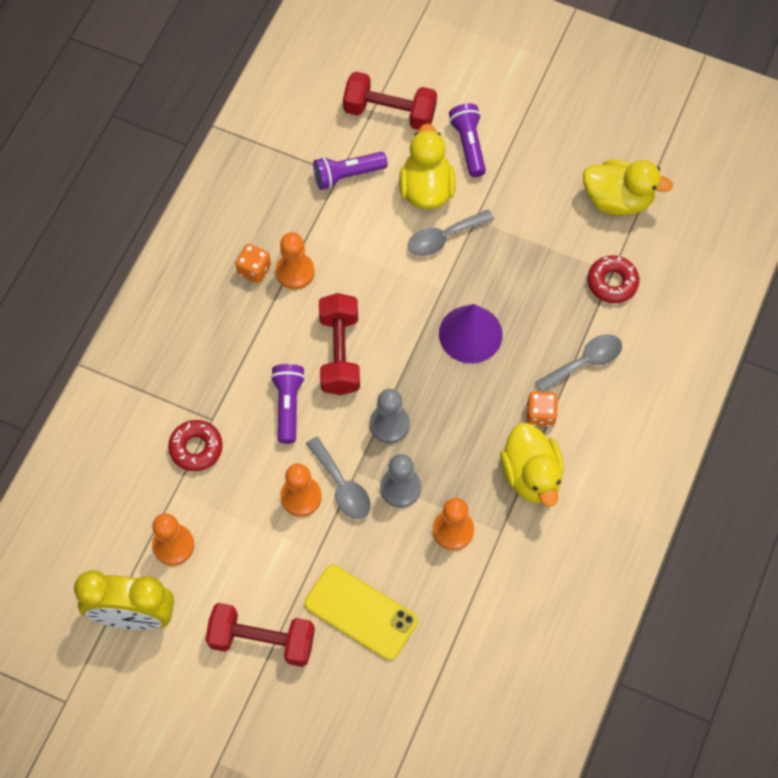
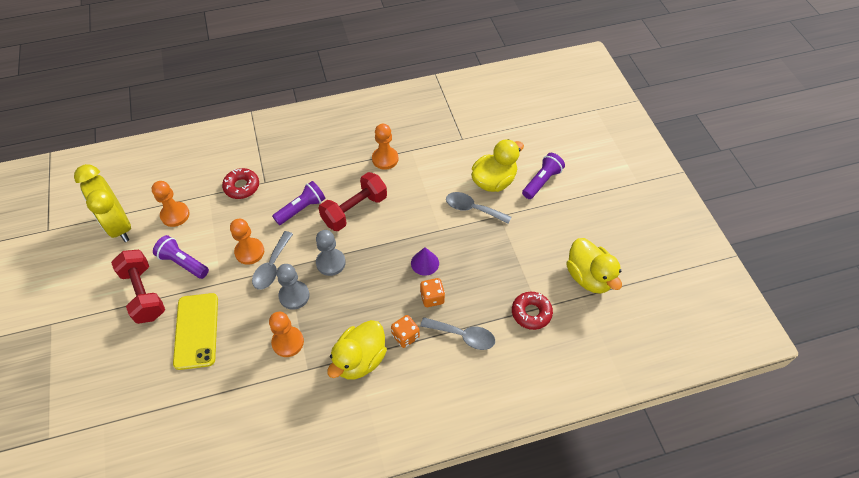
camera: 50 degrees right, 10 degrees down
(254, 270) = (369, 142): orange dice -> orange dice (432, 298)
(347, 175) = (465, 142): purple flashlight -> purple flashlight (183, 263)
(390, 112) = (521, 135): red dumbbell -> none
(470, 334) = (425, 263): purple cone -> purple cone, size x0.60

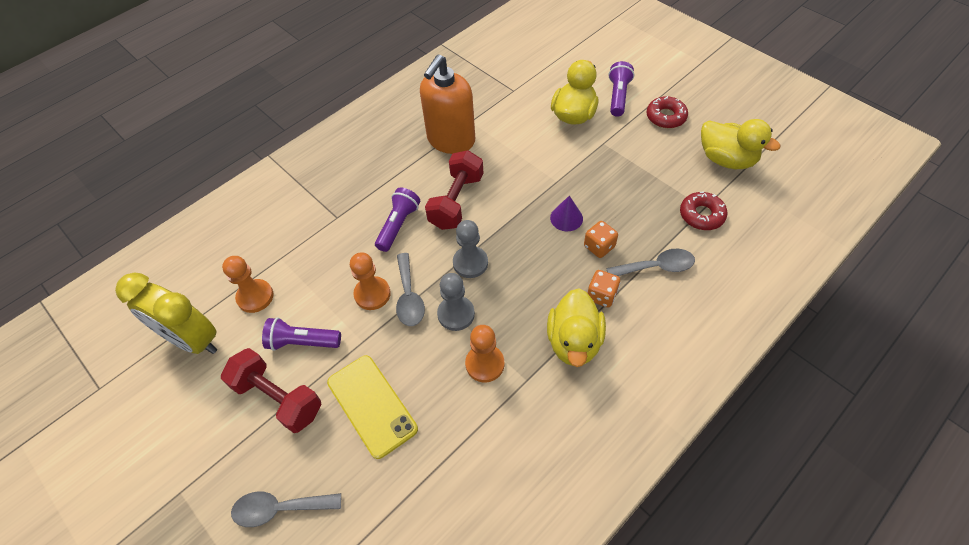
camera: 25 degrees left, 0 degrees up
(242, 187) = (314, 233): red donut -> red donut (665, 117)
(385, 159) = (451, 140): orange pawn -> orange soap dispenser
(472, 209) = (573, 148): grey spoon -> grey spoon (280, 508)

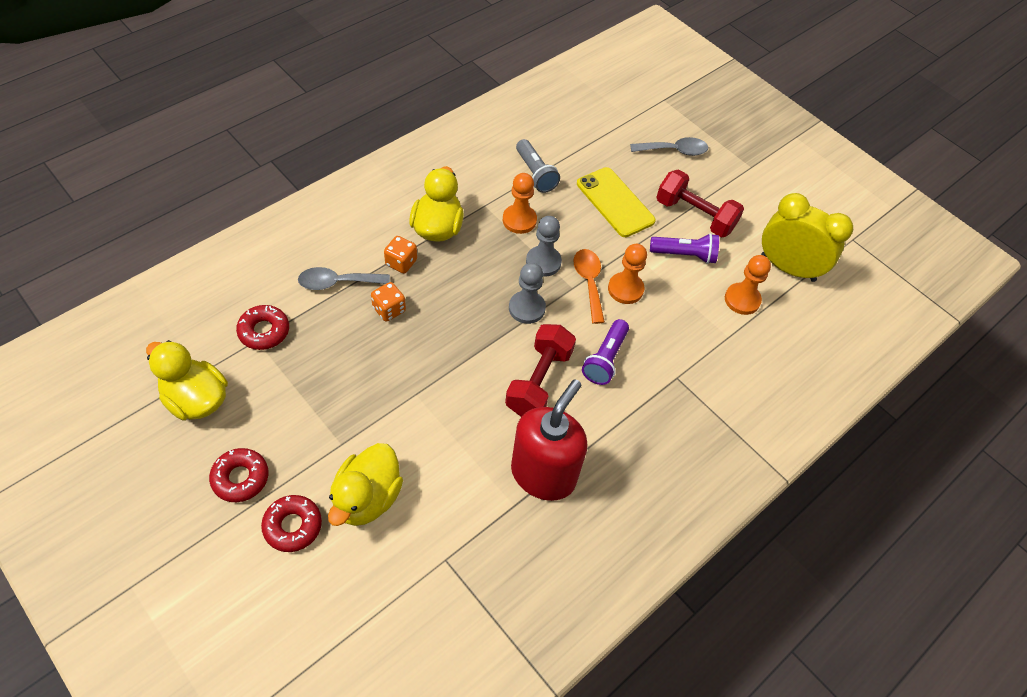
camera: 175 degrees right, 0 degrees up
(409, 297) = (589, 282): grey spoon -> orange spoon
(451, 140) = (543, 474): orange soap dispenser -> red soap dispenser
(469, 438) = (535, 174): none -> grey flashlight
(566, 218) = (415, 345): purple cone -> none
(618, 96) = (293, 526): purple flashlight -> red donut

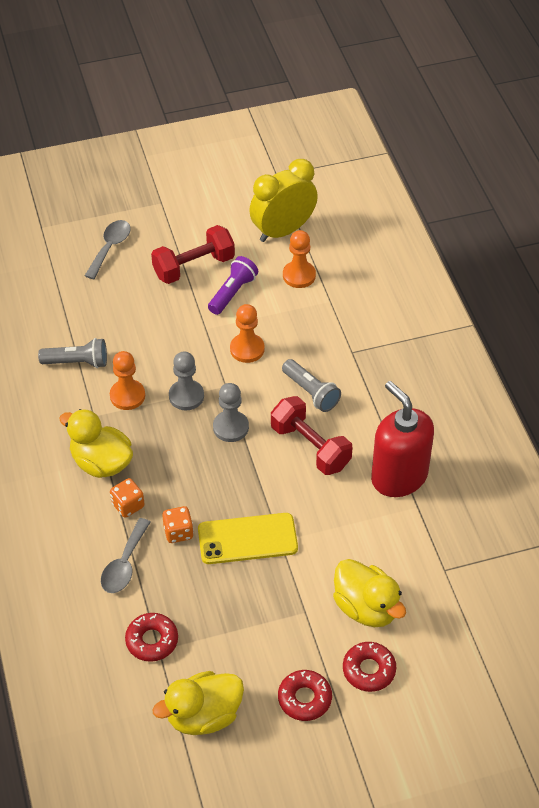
camera: 60 degrees left, 5 degrees down
(589, 282) = (226, 372): orange spoon -> none
(605, 359) = (311, 392): purple flashlight -> grey flashlight
(615, 202) = (146, 316): yellow phone -> yellow phone (247, 539)

